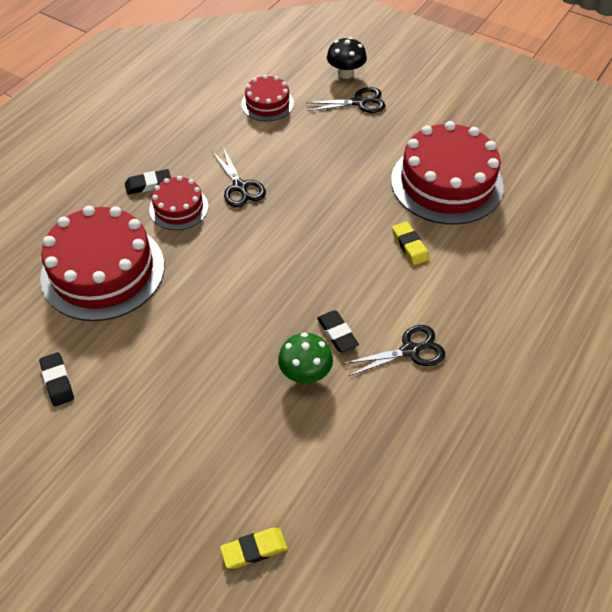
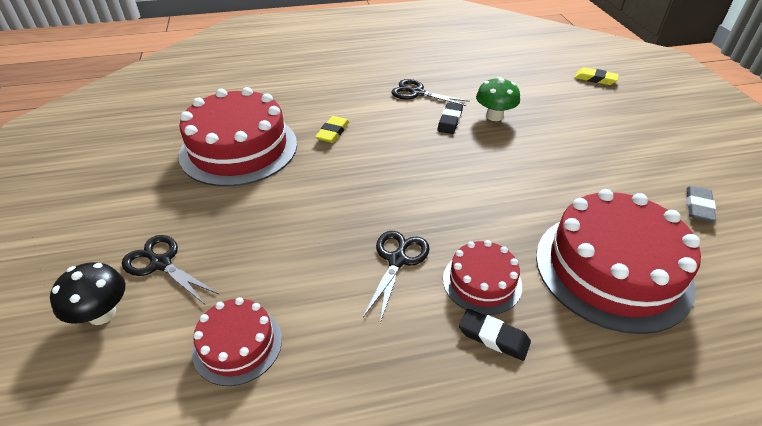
camera: 135 degrees left, 10 degrees down
(57, 381) = (698, 206): black eraser -> grey eraser

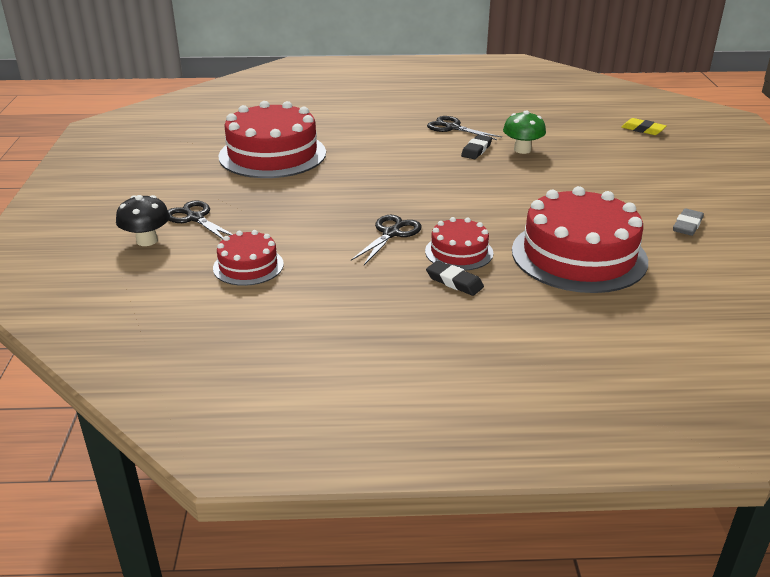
camera: 10 degrees right, 10 degrees down
(333, 132) = (361, 150): yellow eraser -> none

